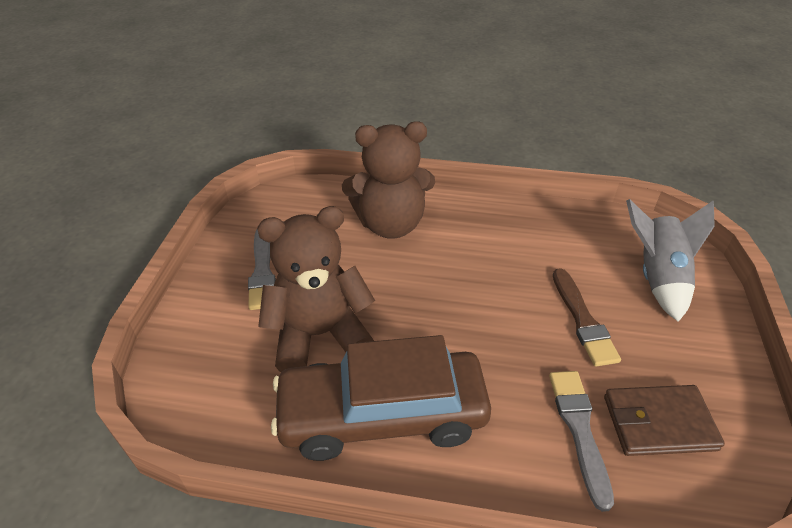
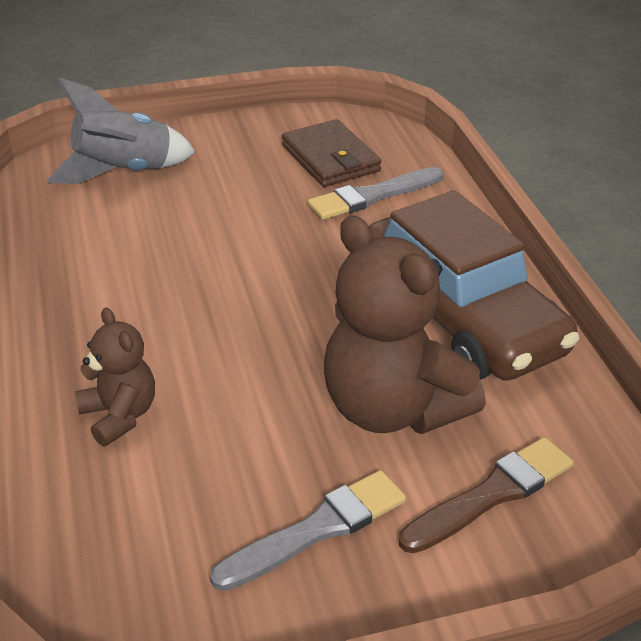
camera: 115 degrees left, 5 degrees down
(390, 224) = (119, 416): brown teddy bear -> brown teddy bear, size x0.54
(583, 320) = (226, 211): brown brush -> brown brush (491, 494)

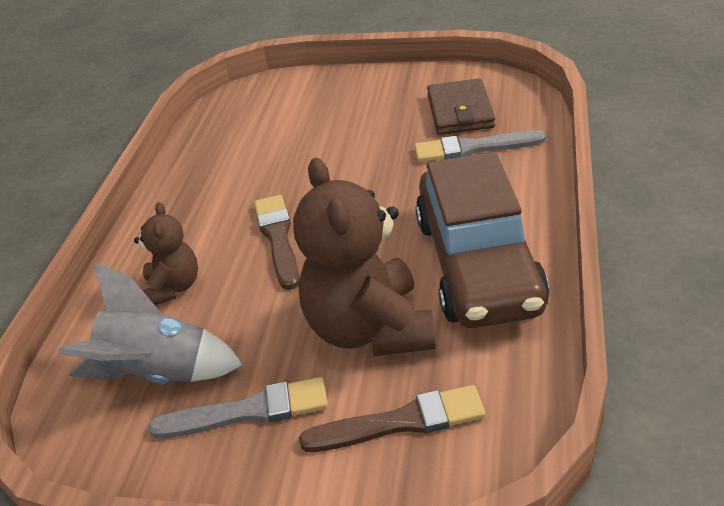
camera: 30 degrees right, 0 degrees up
(124, 172) = (296, 102): grey rocket -> grey rocket (158, 375)
(214, 332) = (278, 238): none -> brown brush

